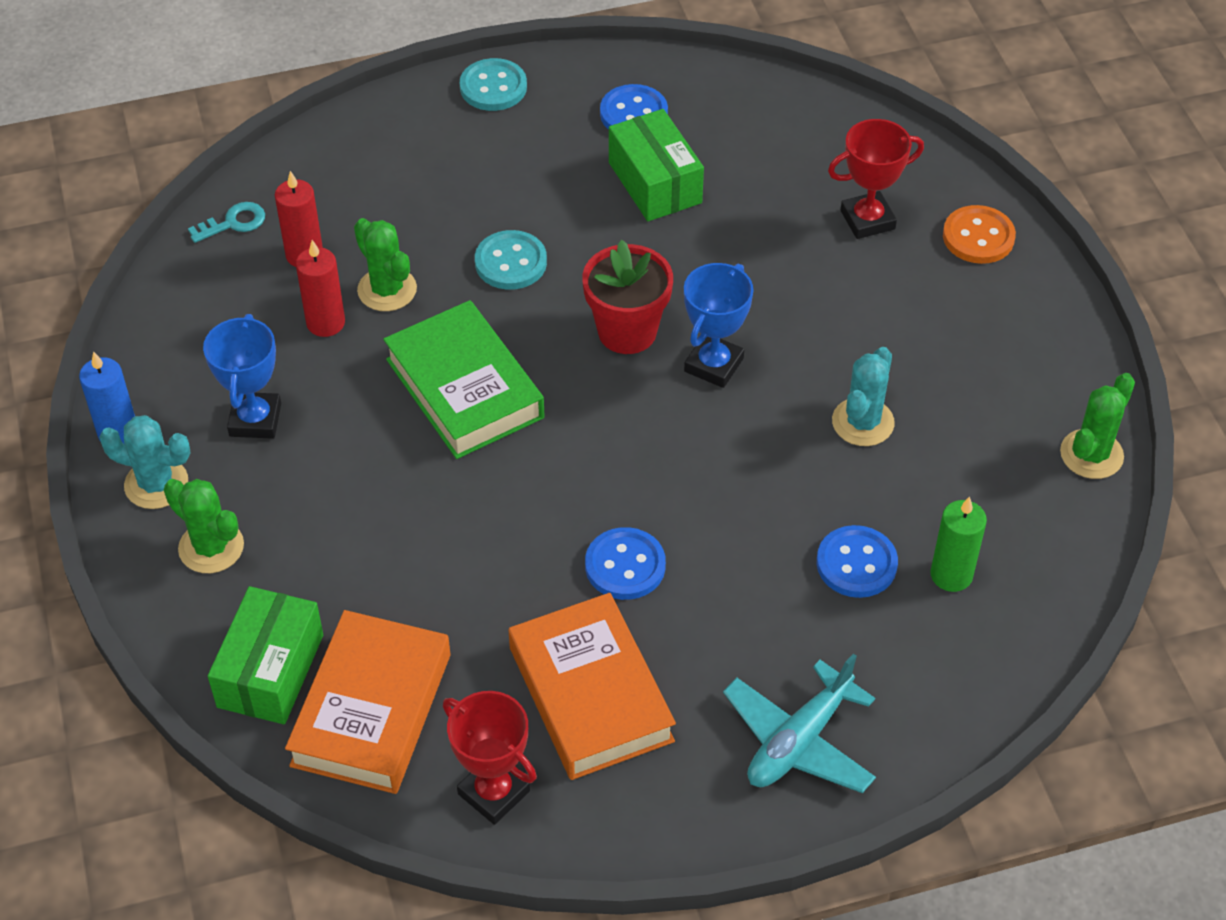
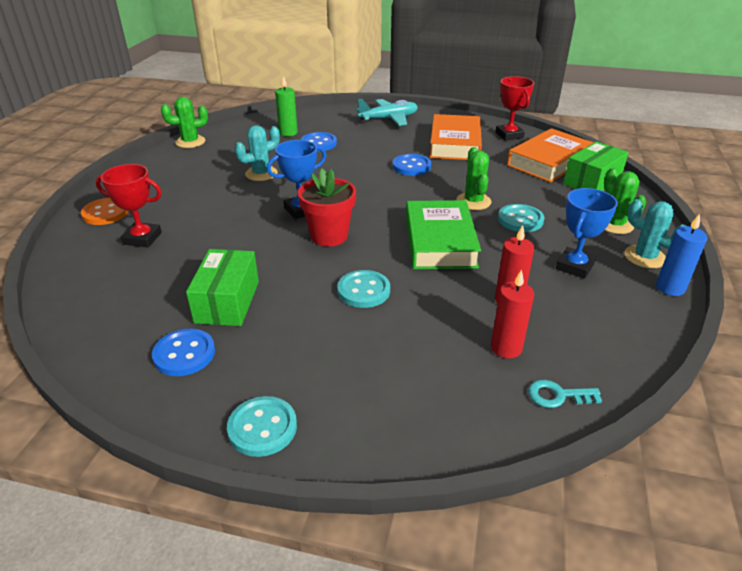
camera: 150 degrees left, 15 degrees down
(365, 492) = (520, 220): none -> turquoise button
(387, 290) = (456, 304): green cactus -> green cactus (473, 201)

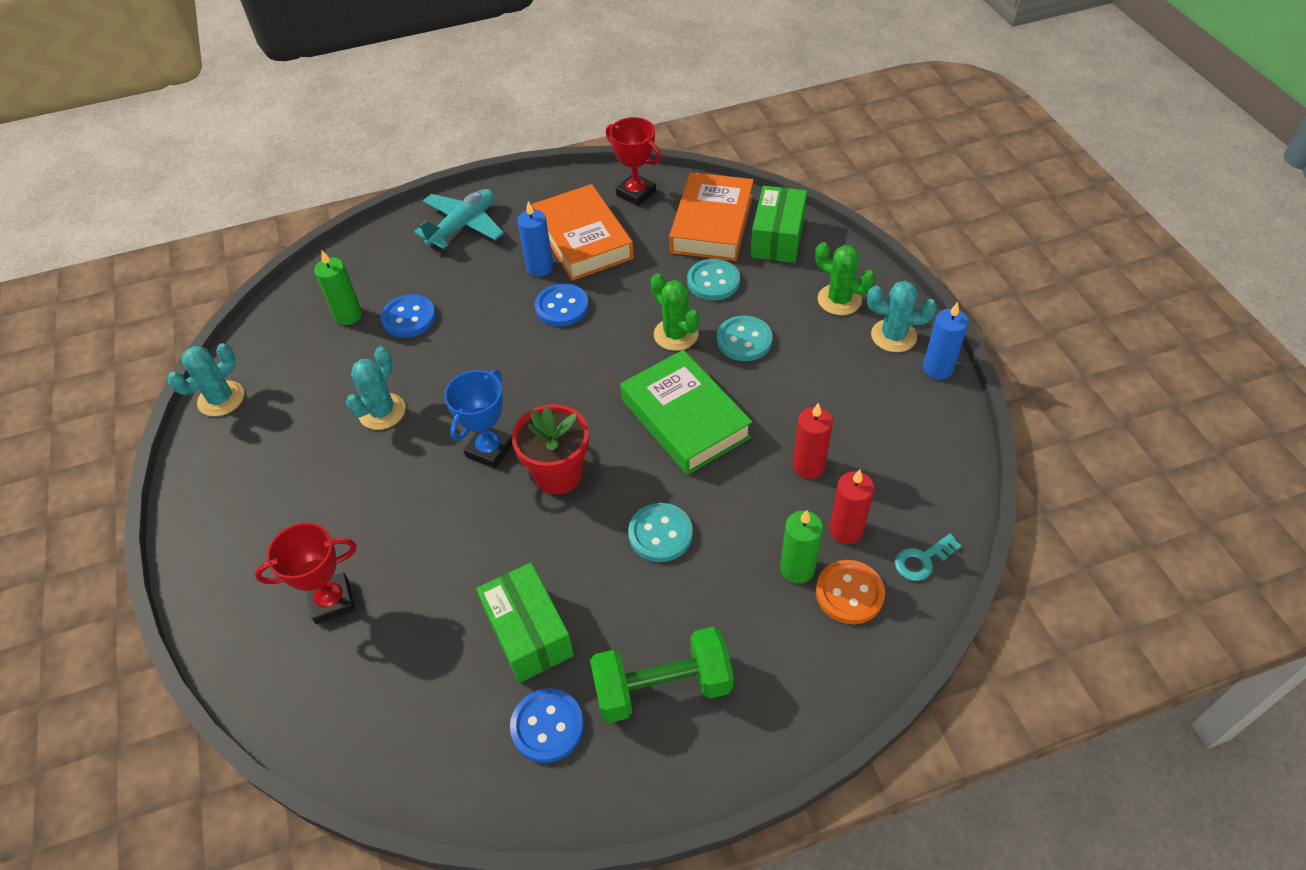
camera: 30 degrees left, 15 degrees up
(105, 213) = (235, 588): orange button -> orange button (849, 593)
(190, 142) = (221, 399): green cactus -> turquoise cactus
(262, 428) = (702, 757): turquoise button -> turquoise button (713, 281)
(278, 372) = (662, 687): none -> green dumbbell
(415, 147) = (540, 267): none -> blue candle
(445, 353) = (797, 568): none -> green candle
(574, 266) = (839, 384): blue trophy -> none

